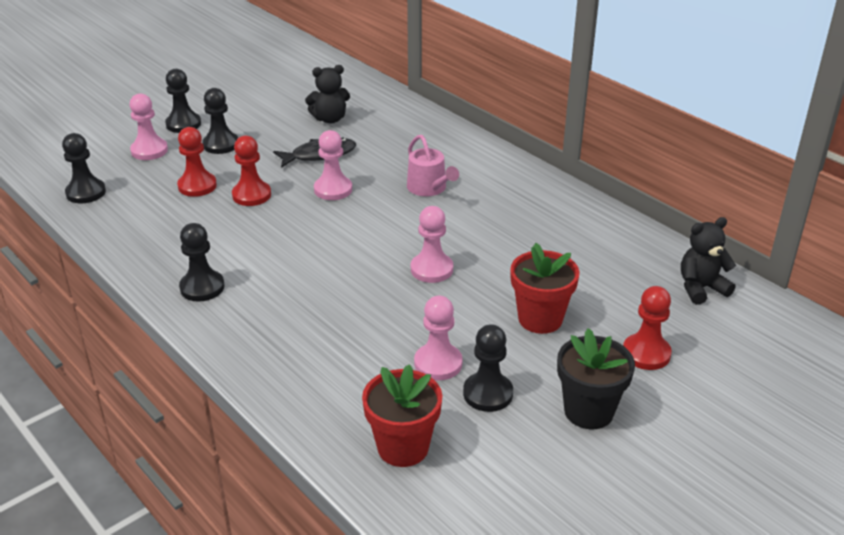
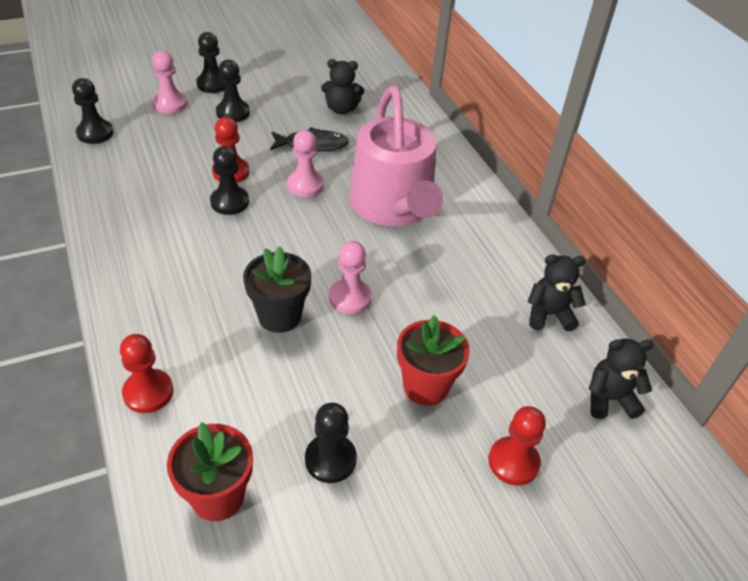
camera: 15 degrees right, 10 degrees up
(197, 186) = (190, 150): red pawn -> red pawn (148, 392)
(202, 287) = (136, 258): black pawn -> black pawn (229, 202)
(429, 188) = (393, 206): pink watering can -> pink watering can, size x2.19
(438, 363) = (301, 408): pink pawn -> none
(588, 411) = (420, 515): black flower pot -> black flower pot (279, 316)
(617, 239) = (549, 314): none -> black teddy bear

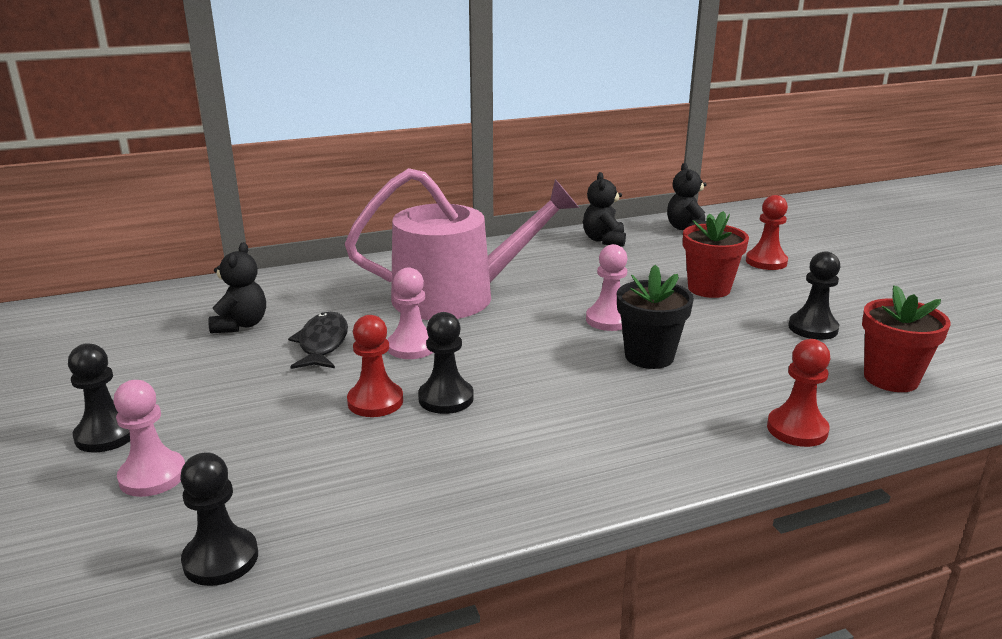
camera: 85 degrees left, 20 degrees down
(233, 112) = (212, 409): black pawn -> none

